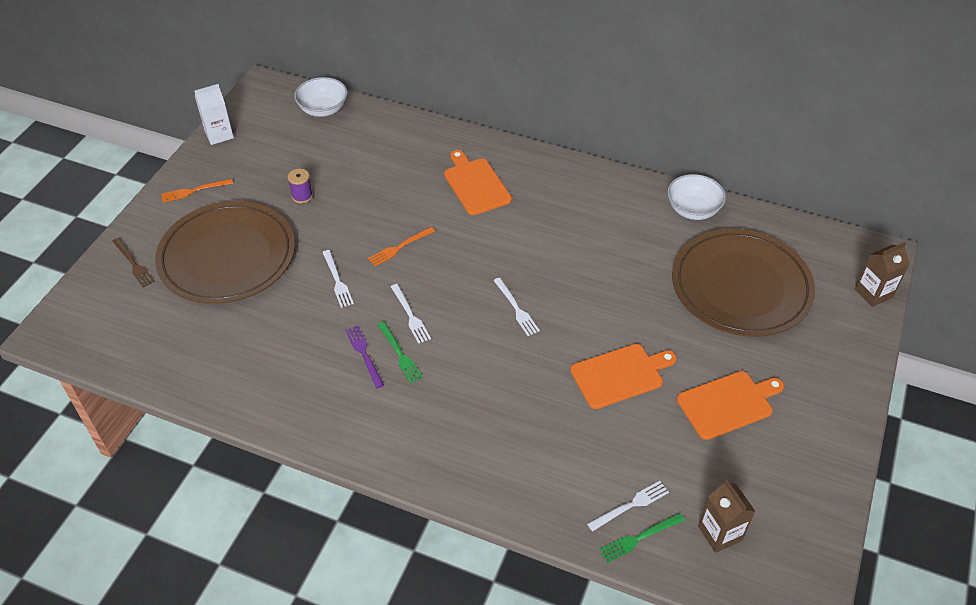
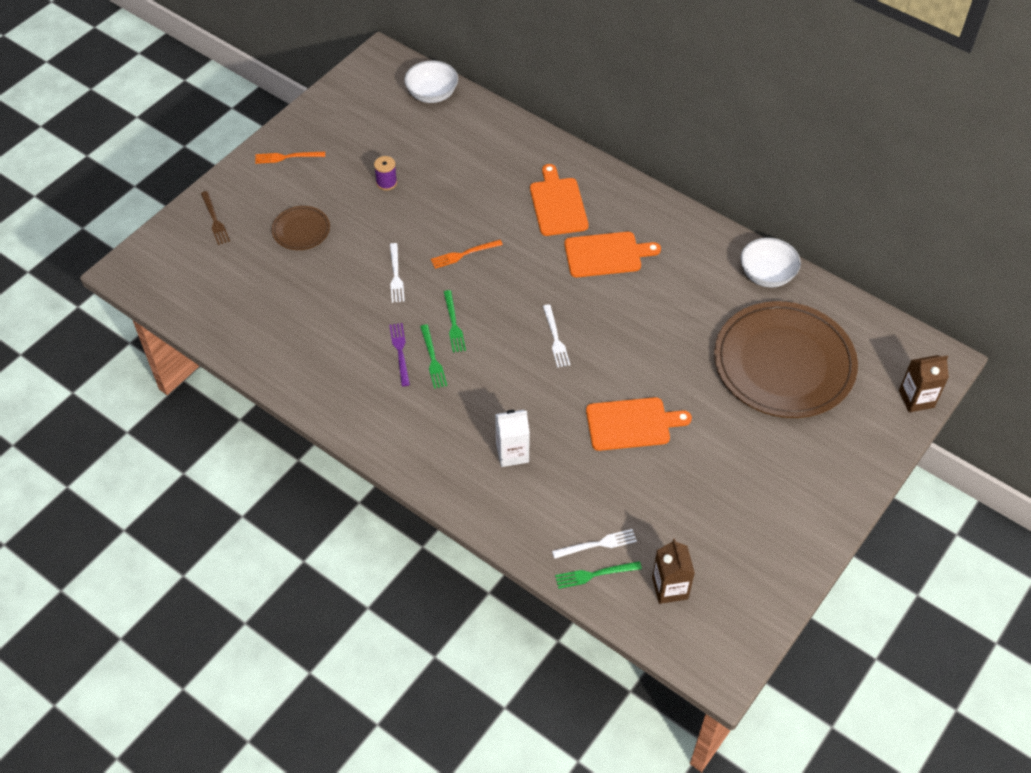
camera: 15 degrees right, 5 degrees up
(219, 134) = (324, 102): white carton -> white carton (512, 453)
(227, 256) = (301, 230): brown plate -> brown plate, size x0.44
(410, 315) = (453, 324): white fork -> green fork
(727, 404) = (724, 474): orange cutting board -> orange cutting board (606, 254)

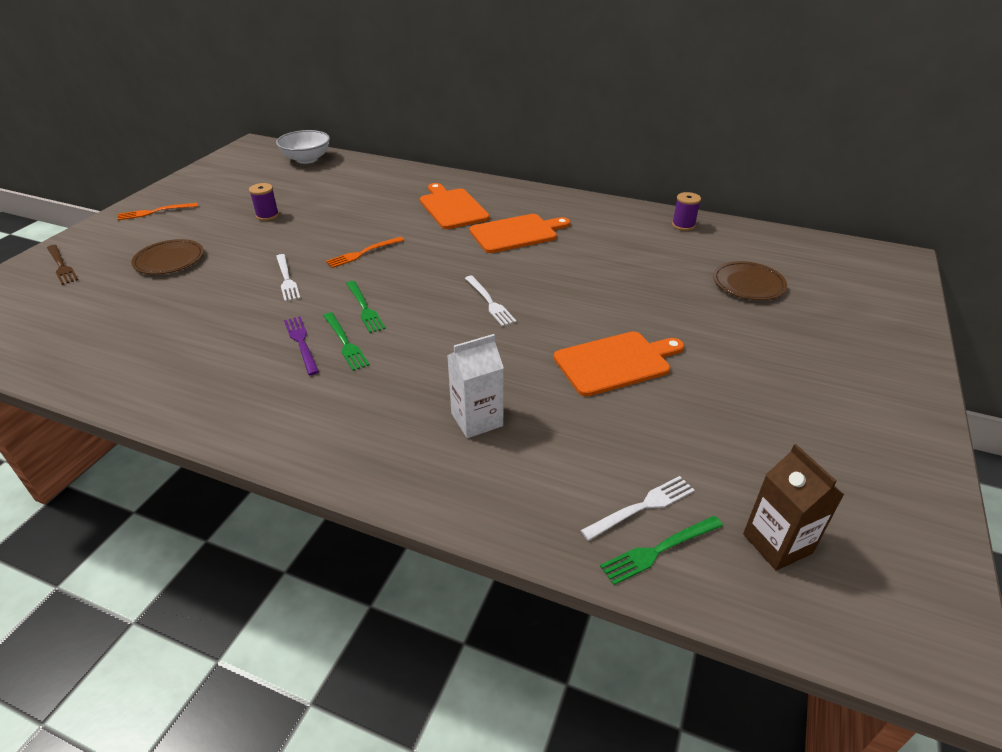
camera: 15 degrees left, 15 degrees down
(767, 275) = (683, 225): white bowl -> purple spool
(784, 363) = (748, 284): brown plate -> brown plate, size x0.44
(916, 399) = (902, 289): brown carton -> none

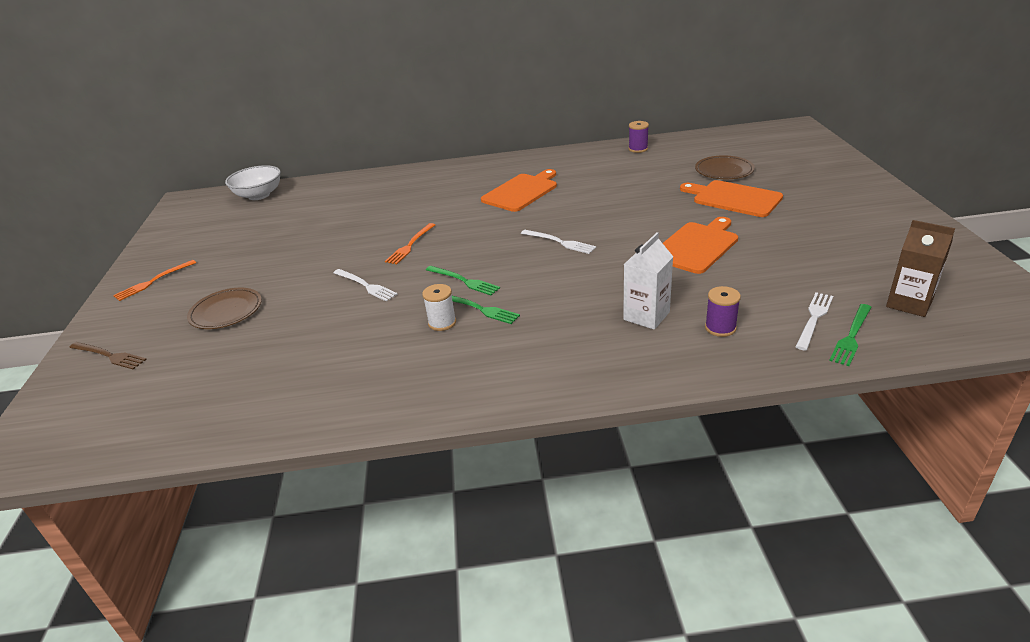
camera: 25 degrees left, 5 degrees down
(267, 215) = (280, 247): purple spool -> purple spool (720, 328)
(301, 343) = (442, 323): purple fork -> white spool
(452, 208) = (445, 191): orange cutting board -> orange cutting board (733, 198)

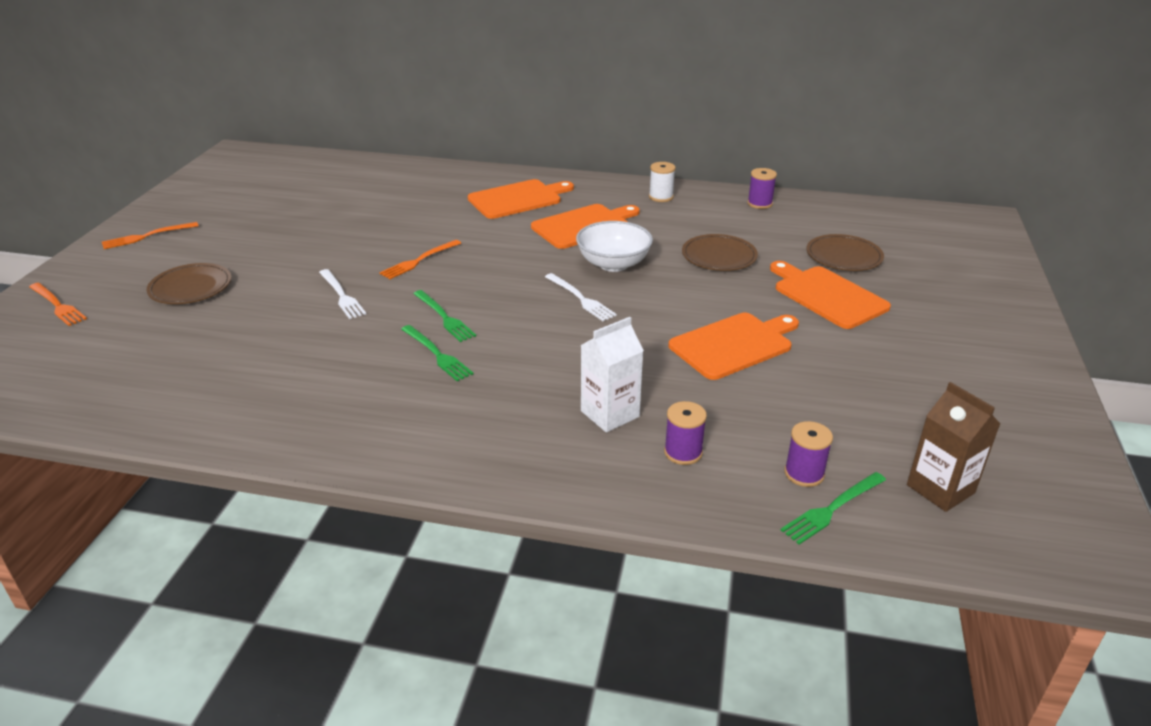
camera: 15 degrees right, 0 degrees up
(109, 356) = (57, 305): brown fork -> orange fork
(259, 195) = (309, 164): white bowl -> white bowl (613, 264)
(442, 323) = (387, 359): white spool -> white spool (661, 197)
(455, 184) = (518, 199): none -> orange cutting board
(637, 190) = (719, 256): none -> brown plate
(814, 318) = (804, 474): white fork -> purple spool

